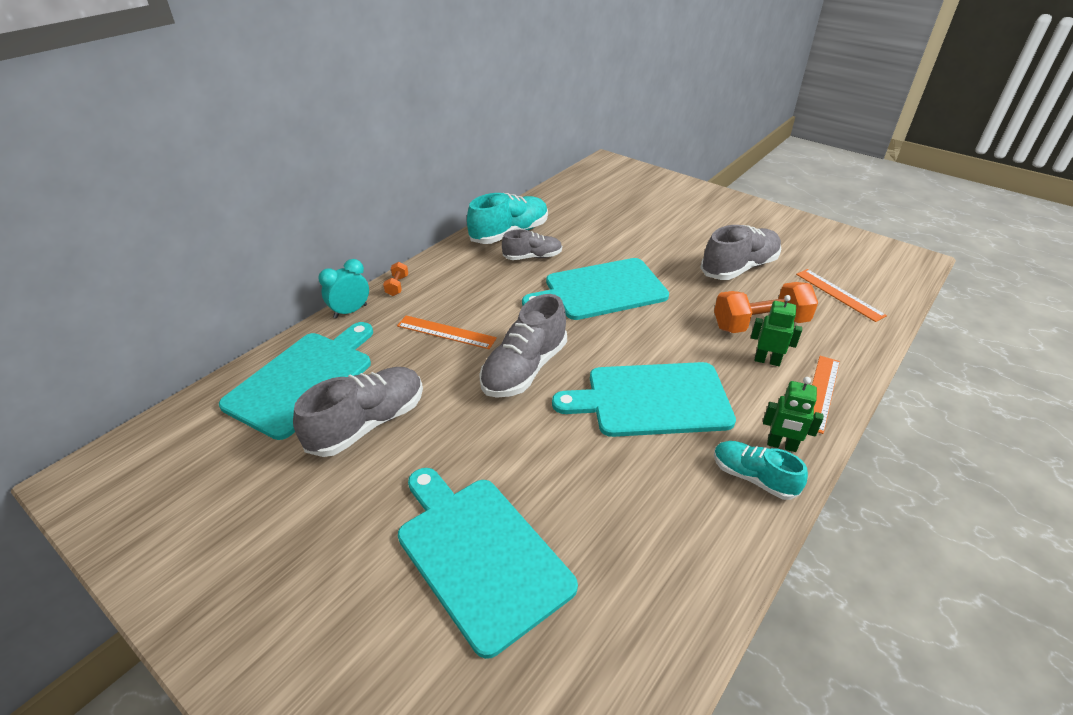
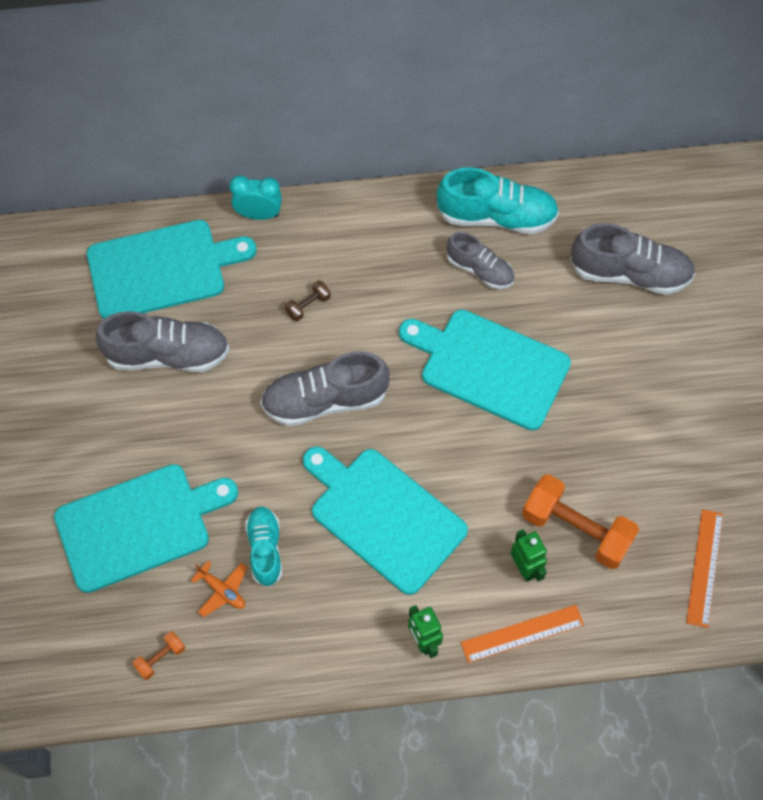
camera: 45 degrees right, 25 degrees up
(397, 286) = (324, 211): orange dumbbell -> orange dumbbell (160, 658)
(446, 332) = (308, 305): orange ruler -> brown dumbbell
(480, 555) = (138, 525): turquoise cutting board -> turquoise cutting board turned 60 degrees clockwise
(610, 540) = (222, 590): none -> orange plane
(739, 268) = (657, 453): grey shoe -> grey shoe (630, 273)
(753, 477) = (368, 641): turquoise shoe -> turquoise shoe (265, 549)

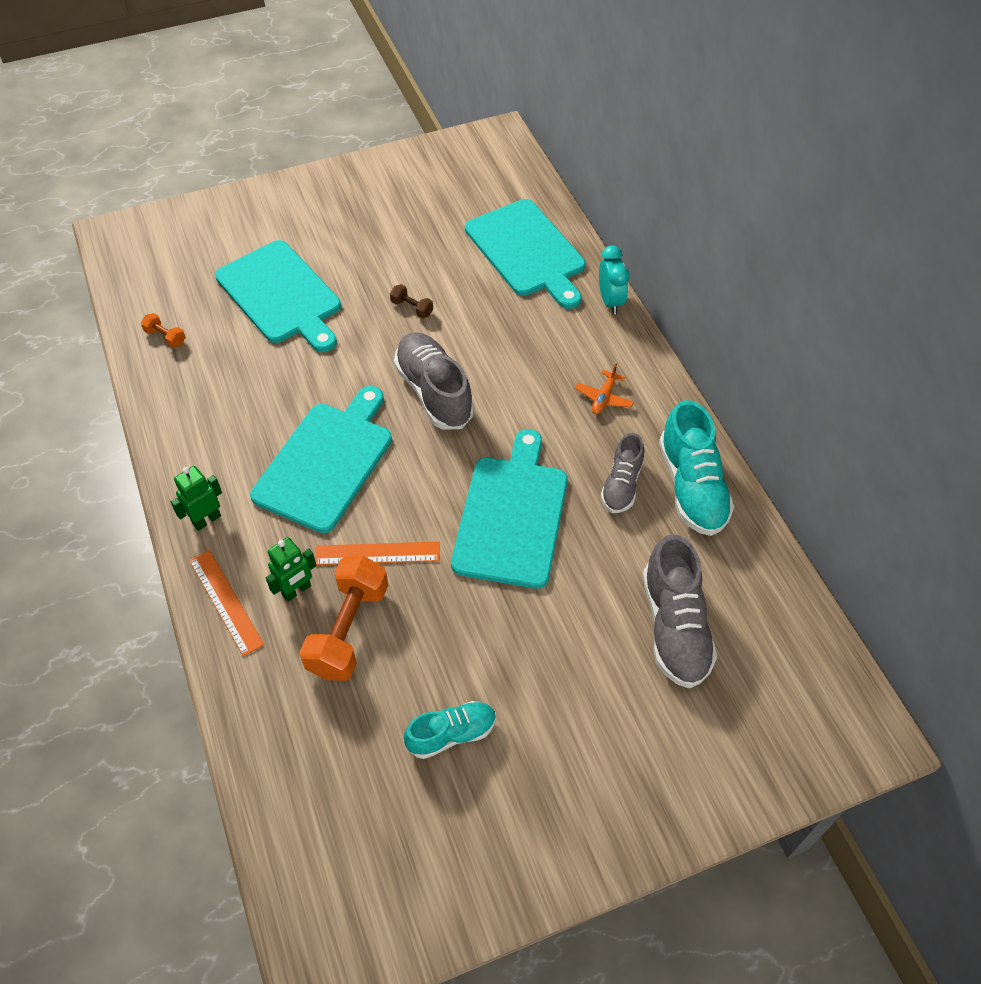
camera: 75 degrees right, 10 degrees down
(168, 354) = (445, 275): grey shoe -> none
(222, 590) = (232, 362): orange plane -> orange plane (604, 398)
(265, 549) = (276, 382): turquoise shoe -> turquoise shoe (451, 734)
(308, 305) = (528, 358): brown dumbbell -> brown dumbbell (412, 308)
(704, 567) = (330, 768): orange ruler -> orange ruler (377, 553)

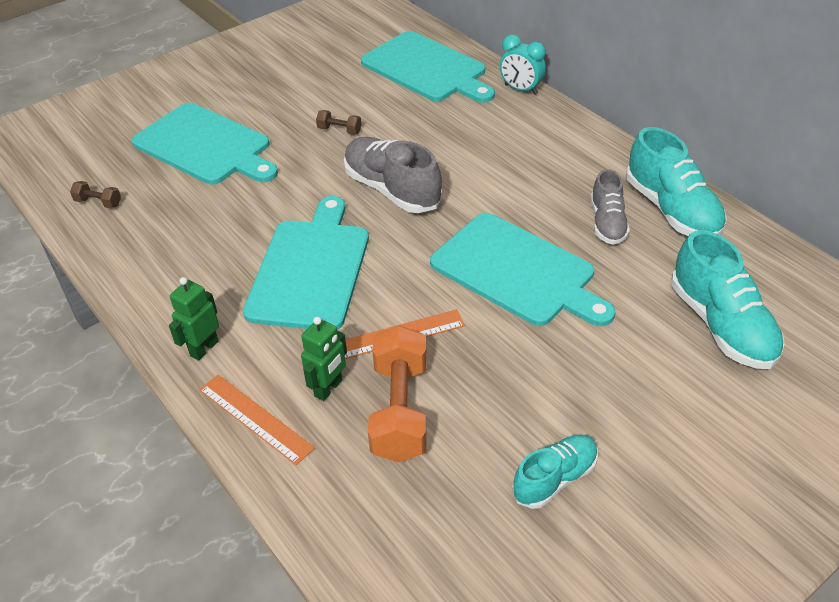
camera: 15 degrees left, 10 degrees down
(165, 337) = (98, 203): orange dumbbell -> brown dumbbell
(512, 516) = (517, 271): turquoise cutting board -> turquoise cutting board turned 135 degrees clockwise
(604, 398) = (554, 160): orange plane -> none
(610, 301) = (521, 89): turquoise clock -> turquoise clock turned 150 degrees clockwise
(674, 627) = (721, 325): grey shoe -> turquoise shoe

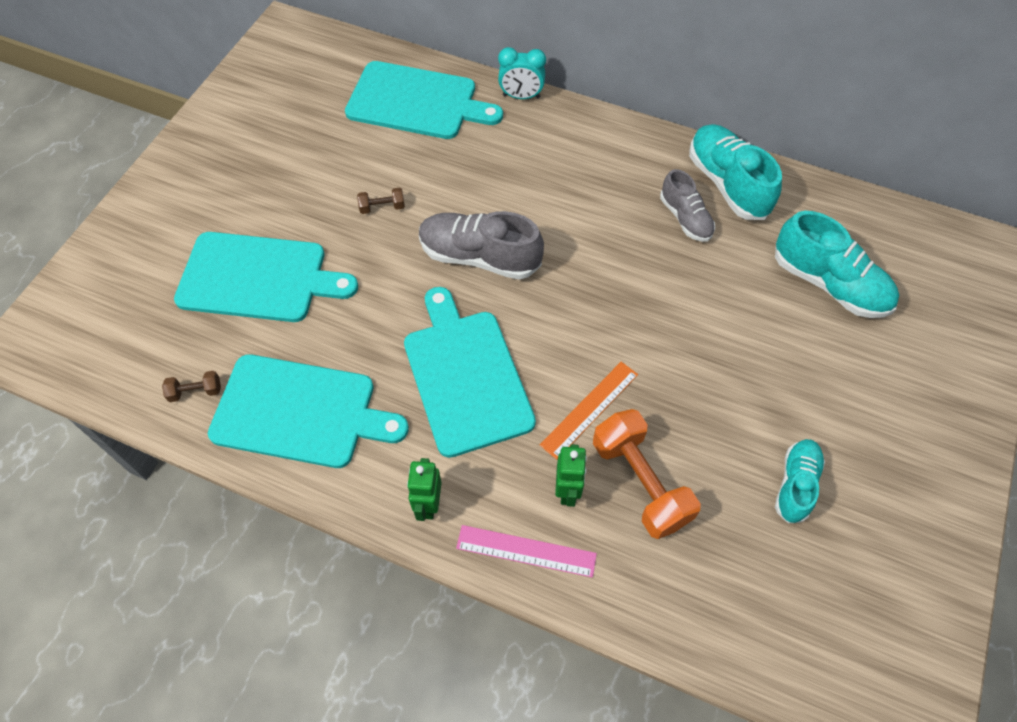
camera: 30 degrees left, 15 degrees up
(255, 418) = (526, 551): orange ruler -> pink ruler
(517, 271) = (644, 300): turquoise cutting board -> turquoise cutting board (300, 412)
(672, 210) = (727, 184): turquoise shoe -> turquoise shoe turned 150 degrees counterclockwise

